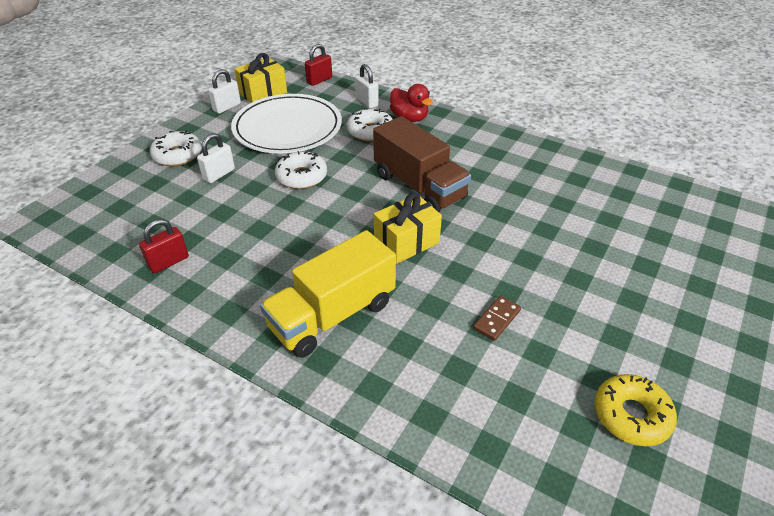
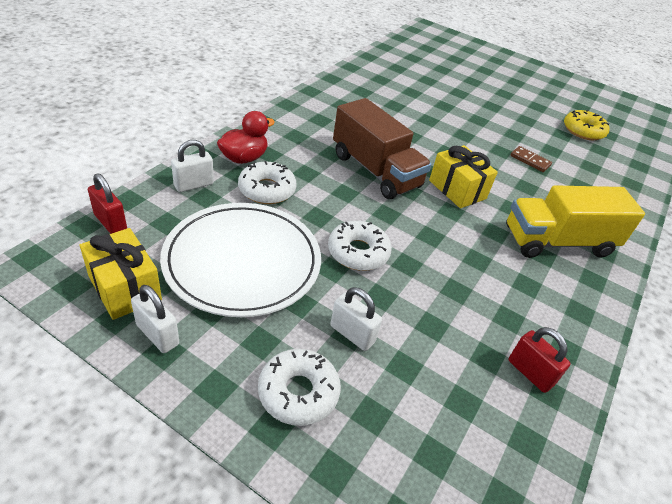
camera: 95 degrees left, 0 degrees up
(332, 315) = (557, 242): yellow truck -> yellow truck turned 120 degrees clockwise
(419, 187) = (375, 171): brown truck -> brown truck turned 90 degrees clockwise

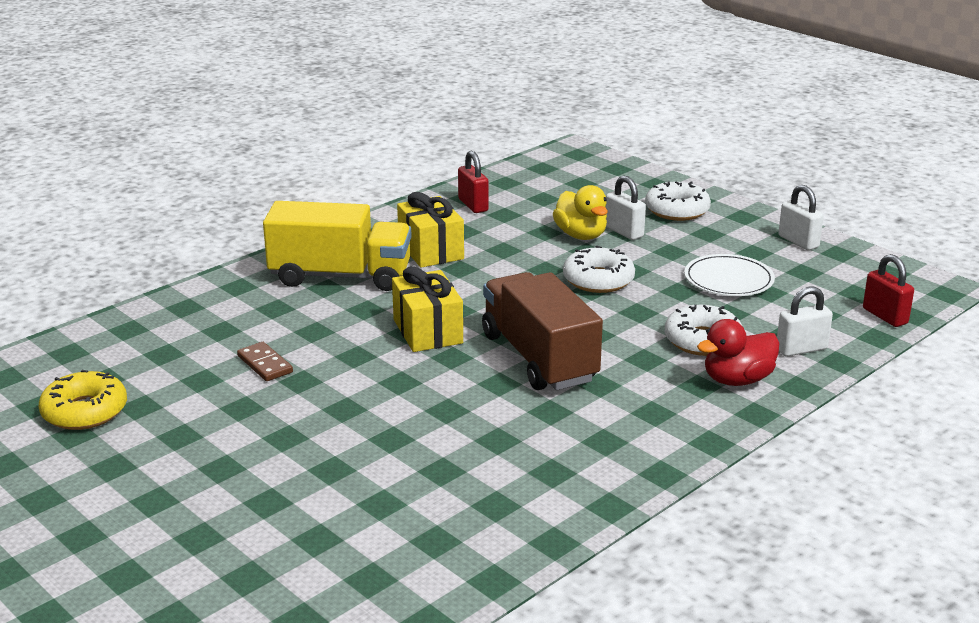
camera: 160 degrees left, 15 degrees down
(125, 288) = (841, 268): yellow gift -> yellow gift (431, 250)
(242, 261) = (728, 279): white plate -> white plate, size x0.53
(394, 322) = (581, 235): none -> yellow duck

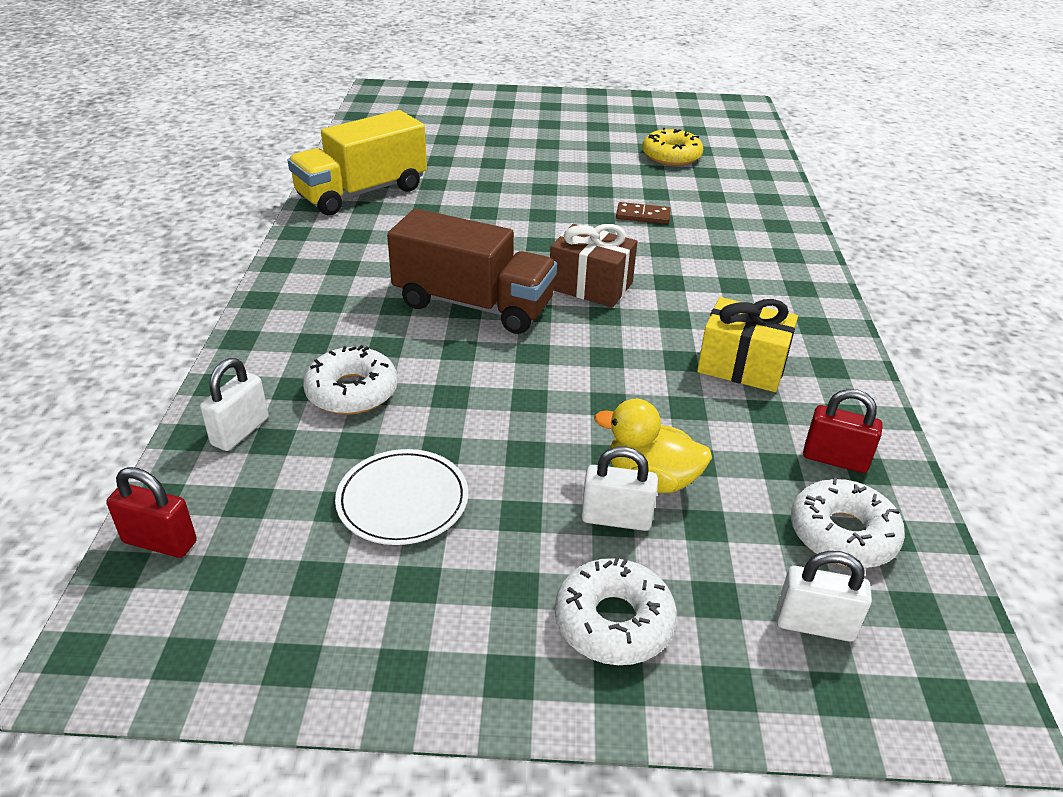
camera: 135 degrees right, 10 degrees up
(341, 276) = (747, 299): yellow truck -> yellow truck (362, 193)
(427, 331) = (590, 286): yellow gift -> brown gift
(598, 280) = (539, 417): white donut -> white donut (842, 534)
(737, 380) = (281, 363): red duck -> none
(798, 242) = (372, 654): white padlock -> white padlock (814, 625)

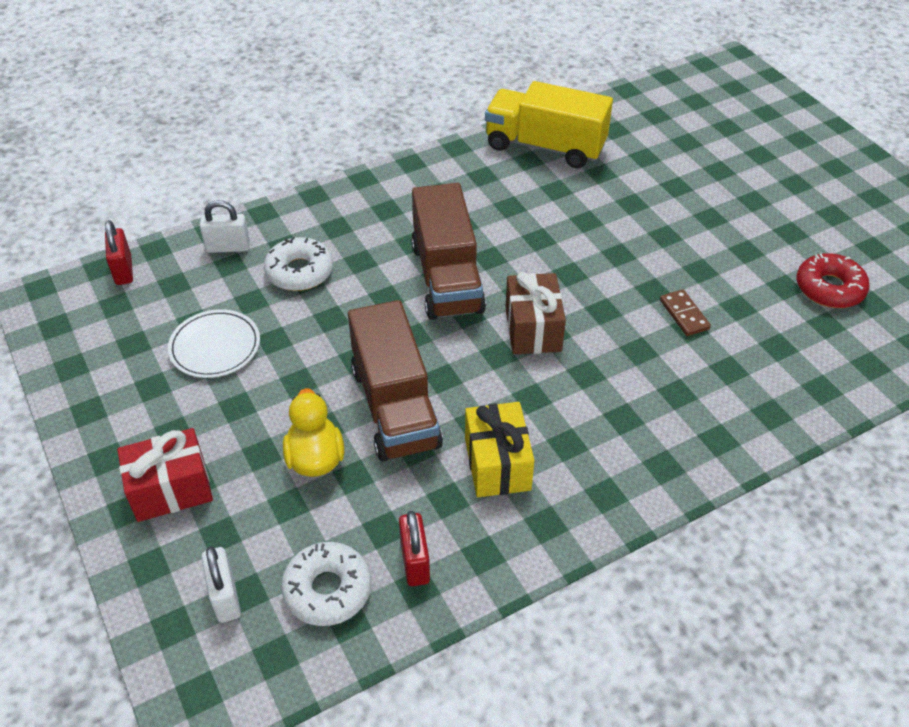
camera: 60 degrees right, 10 degrees up
(613, 622) = (171, 489): white donut -> red gift
(616, 519) = (263, 455): white padlock -> none
(621, 399) = (395, 407): none -> brown truck
(671, 156) = (829, 288): yellow donut -> red donut

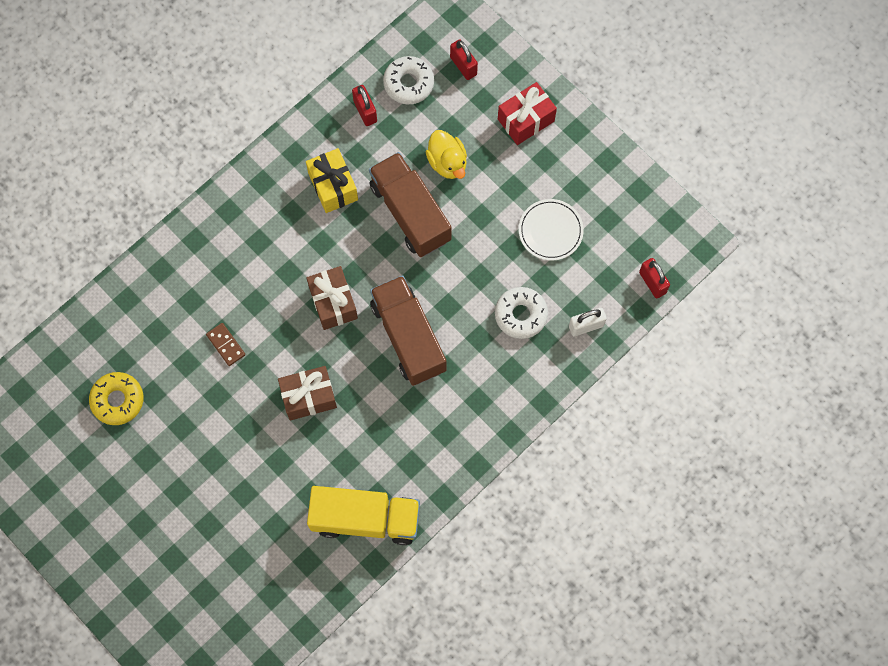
camera: 165 degrees right, 25 degrees up
(225, 597) = (463, 66): white padlock -> red padlock
(585, 248) = (309, 397): none -> brown gift
(829, 288) = (117, 400): red donut -> yellow donut

